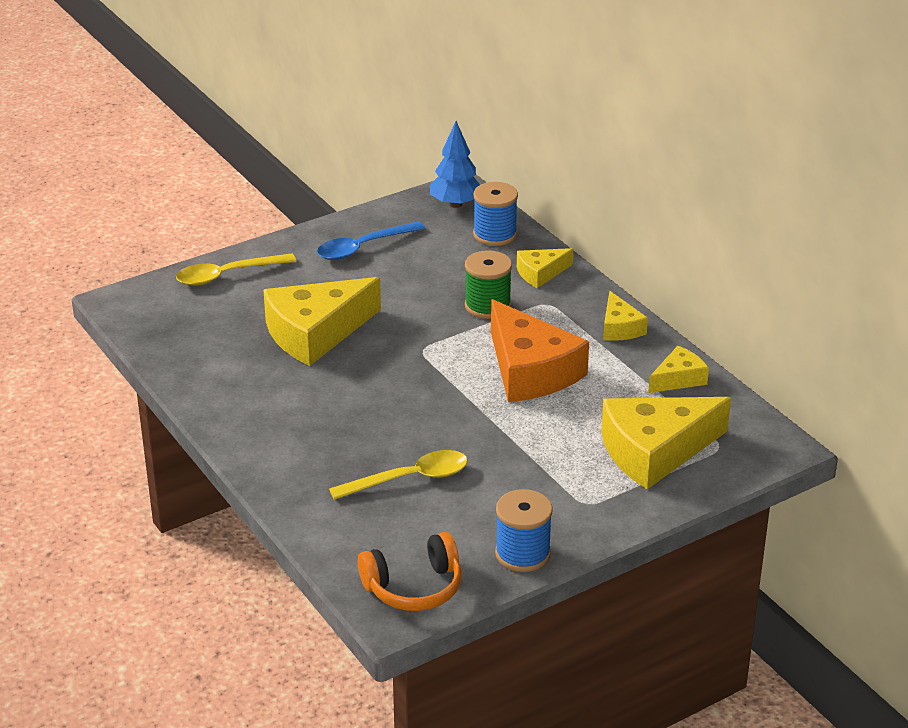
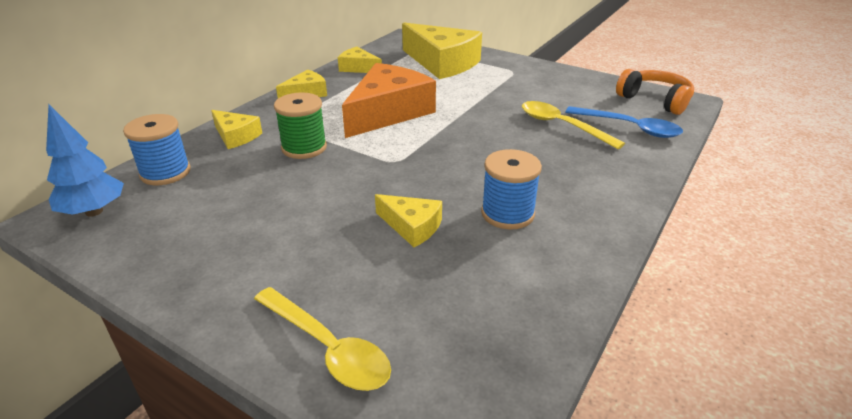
camera: 115 degrees left, 0 degrees up
(315, 333) = (412, 226): yellow cheese -> yellow cheese, size x0.51
(362, 247) = (214, 249): blue spoon -> blue spoon (630, 128)
(522, 554) = (580, 79): blue spool -> blue spool (507, 213)

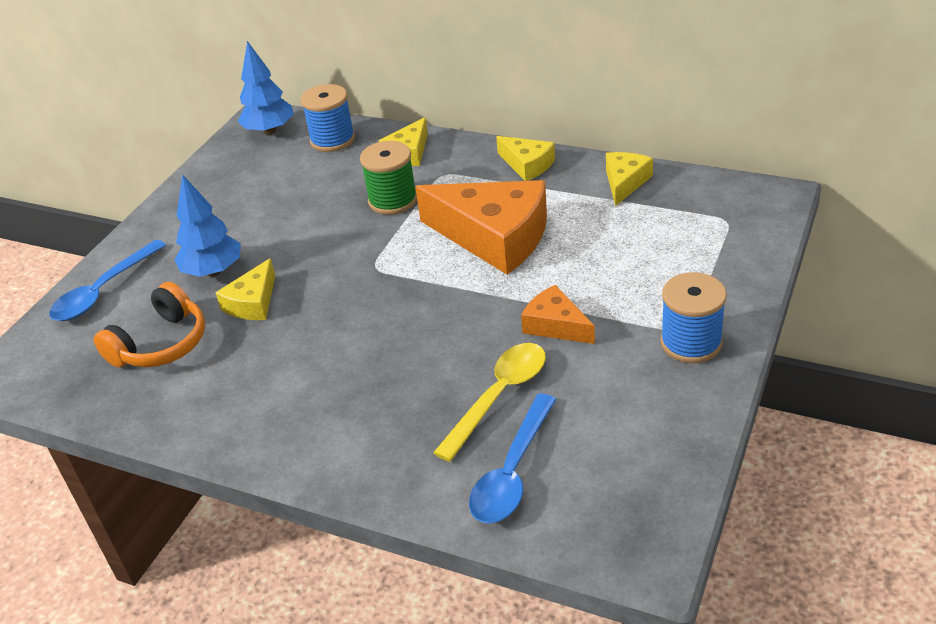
camera: 85 degrees right, 5 degrees up
(328, 348) = (103, 291): yellow spoon -> blue spoon
(344, 253) = (213, 271): none -> blue tree
(442, 63) = (682, 252): yellow cheese -> none
(497, 102) = (555, 325): none -> orange cheese
(507, 213) = (277, 365): blue spool -> blue spool (691, 343)
(655, 100) = (630, 509): orange headphones -> orange headphones (161, 344)

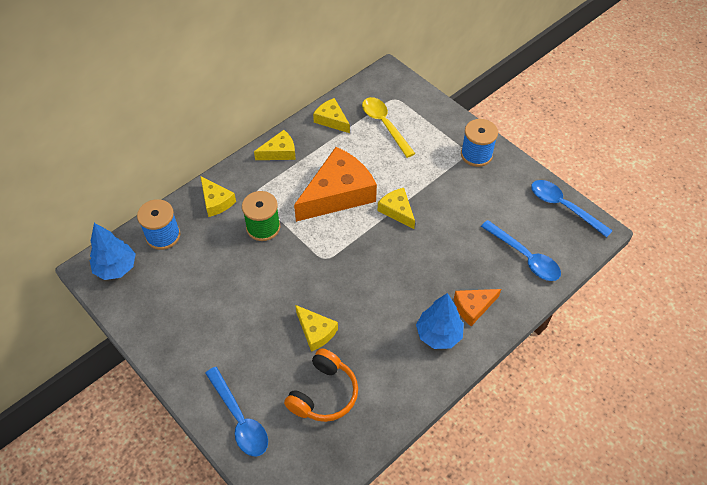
camera: 70 degrees left, 15 degrees up
(161, 344) = (324, 394): orange headphones -> orange headphones turned 60 degrees clockwise
(213, 271) = (266, 345): blue tree -> blue tree (438, 334)
(499, 396) = (470, 242): yellow spoon -> yellow spoon (384, 125)
(505, 300) = (397, 211): none -> yellow cheese
(555, 325) = (431, 198): orange cheese -> orange cheese (473, 307)
(665, 489) = (563, 206): none -> blue spoon

